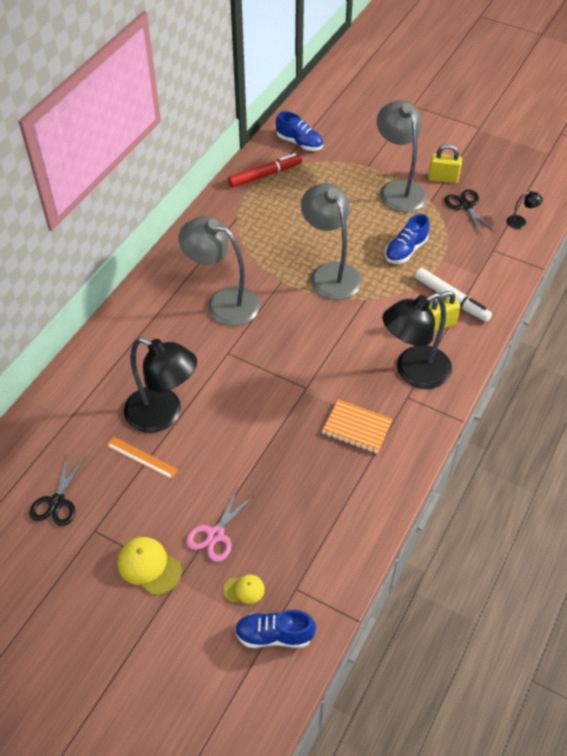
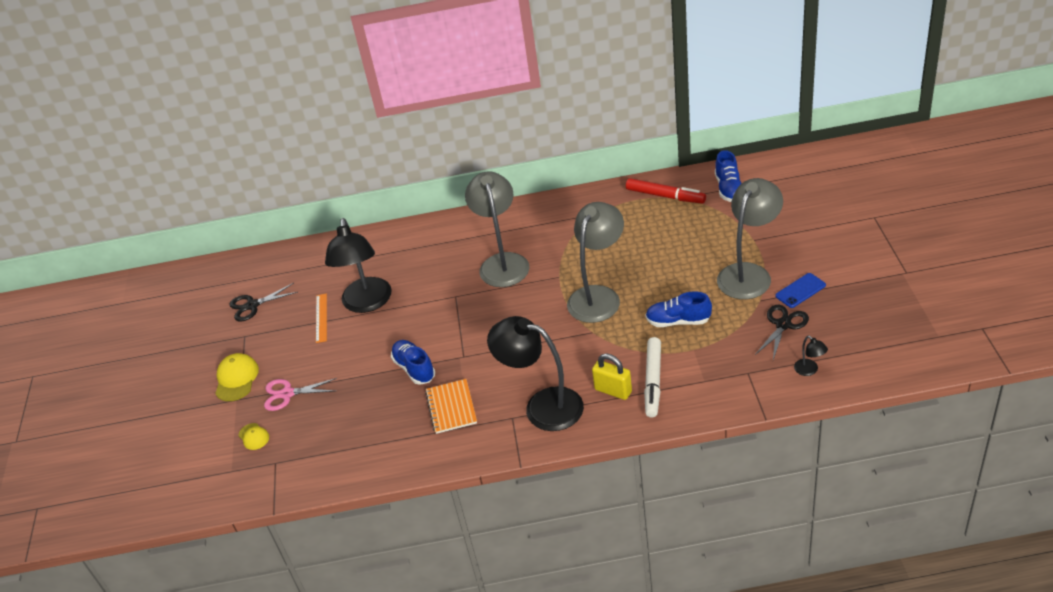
camera: 60 degrees right, 10 degrees down
(274, 635) = (228, 475): blue shoe -> blue shoe (414, 369)
(443, 178) = (800, 290): yellow padlock -> blue phone

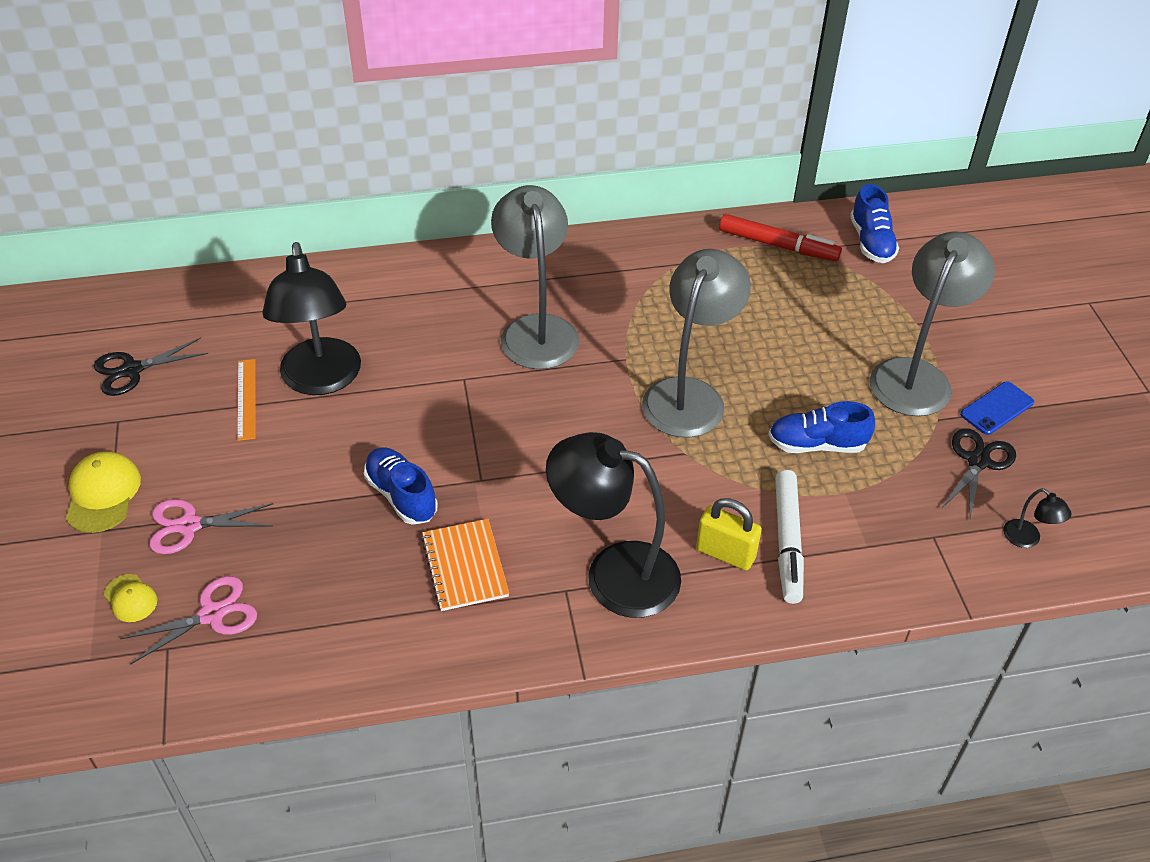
camera: 10 degrees left, 5 degrees up
(301, 443) = (212, 615): none -> pink scissors

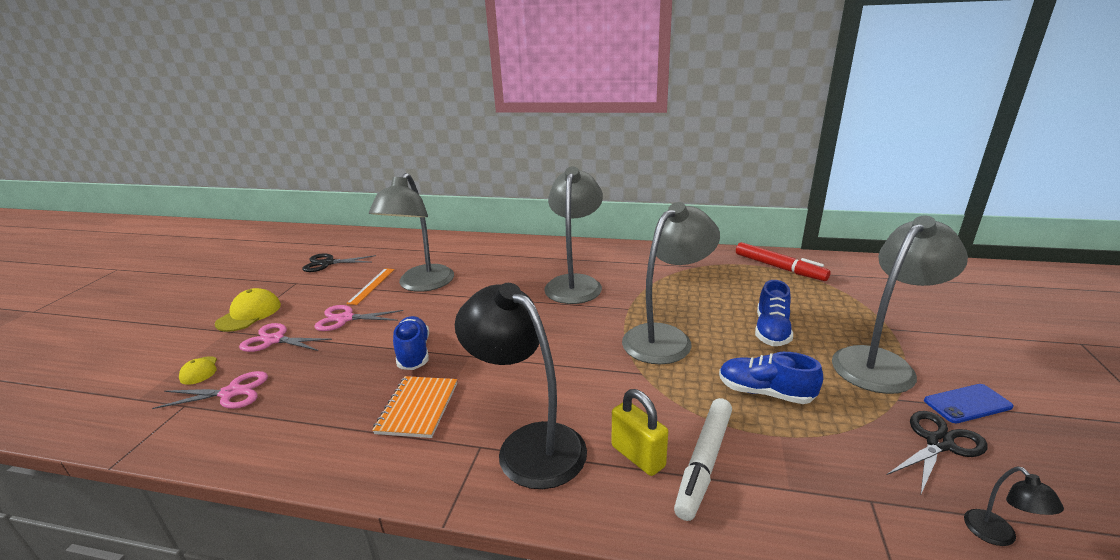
camera: 25 degrees right, 20 degrees down
(260, 466) = (345, 318): none -> pink scissors
(321, 380) = (421, 285): black lamp -> grey lamp
(871, 242) = (859, 276): blue shoe -> blue shoe (771, 331)

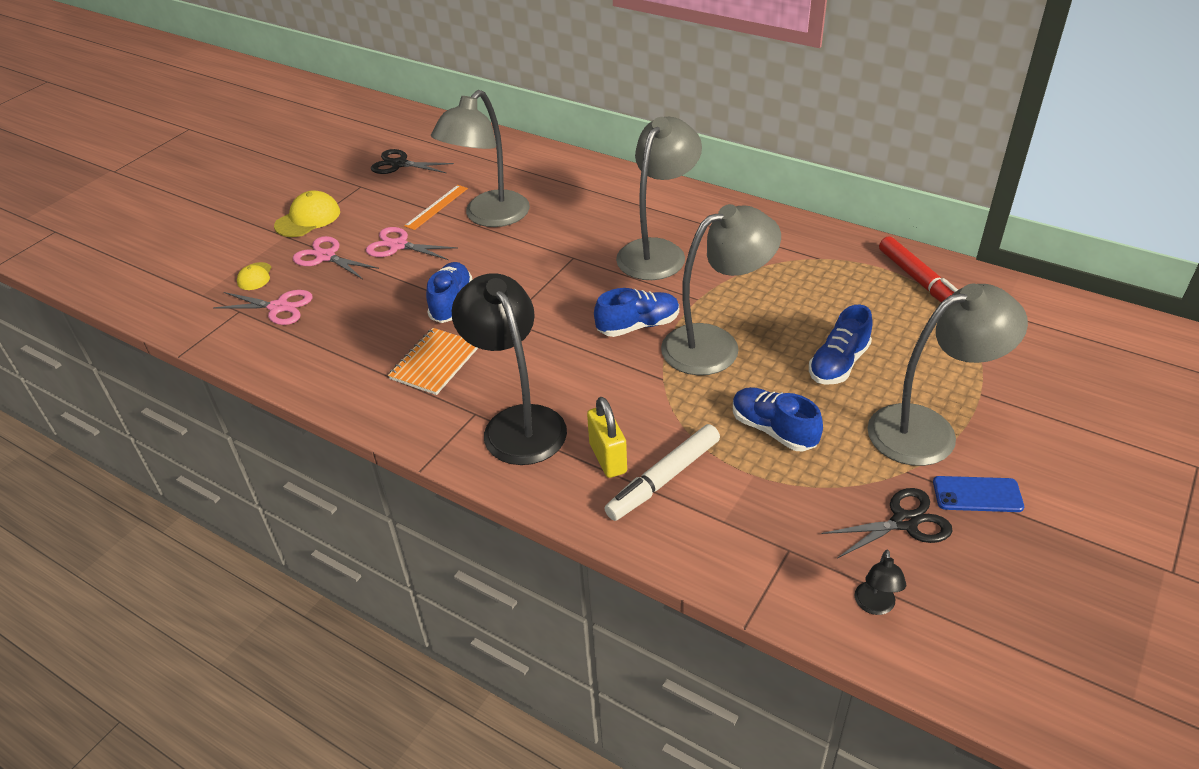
camera: 20 degrees right, 15 degrees up
(593, 337) = (638, 326): none -> blue shoe

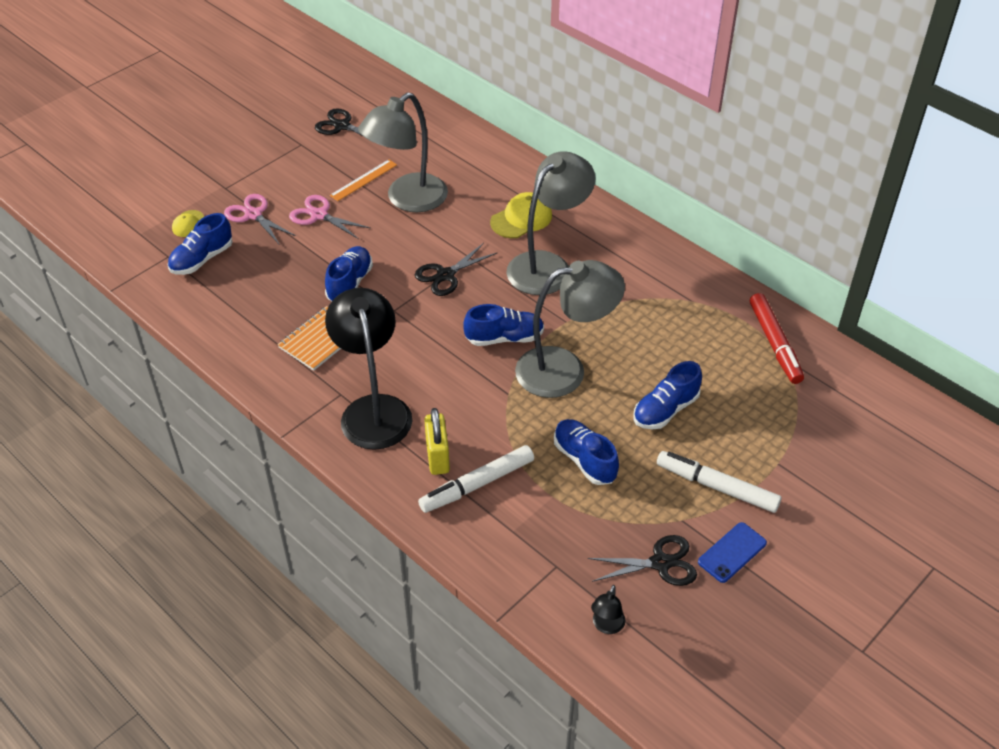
camera: 10 degrees right, 5 degrees up
(278, 307) = (202, 259): pink scissors -> blue shoe
(308, 218) = (246, 171): yellow cap -> yellow cap (521, 219)
(553, 278) = (445, 275): none -> black scissors
(928, 430) = (716, 487): grey lamp -> white marker
(977, 494) = (732, 552): blue phone -> blue phone turned 60 degrees counterclockwise

